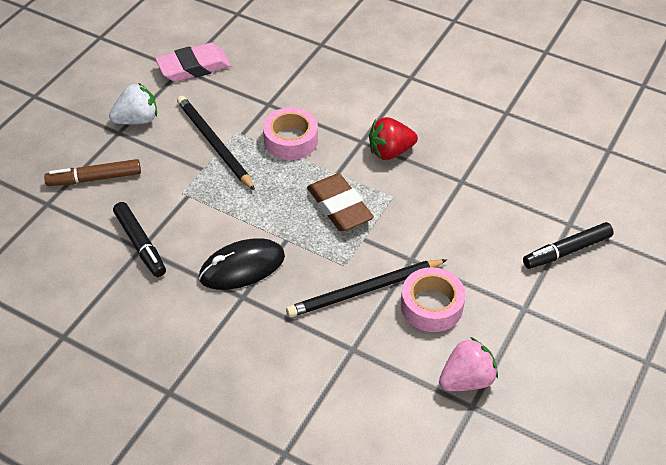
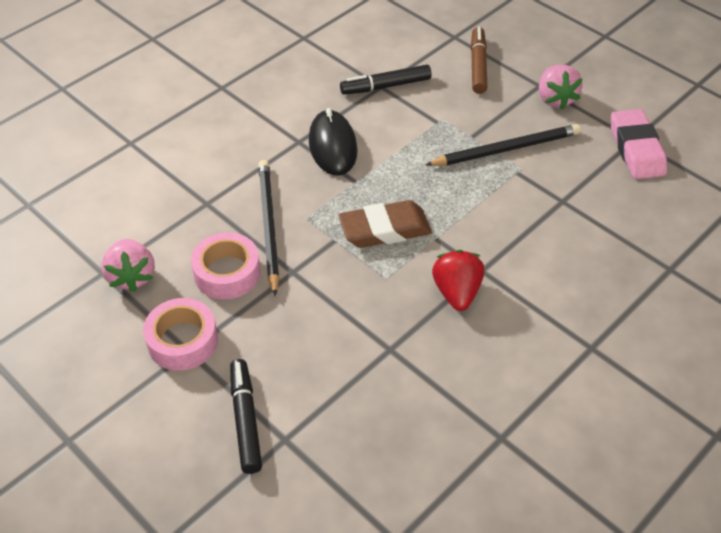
camera: 105 degrees right, 0 degrees up
(137, 120) = (555, 99): white strawberry -> pink strawberry
(291, 140) = (498, 209): pink tape -> pink tape (182, 341)

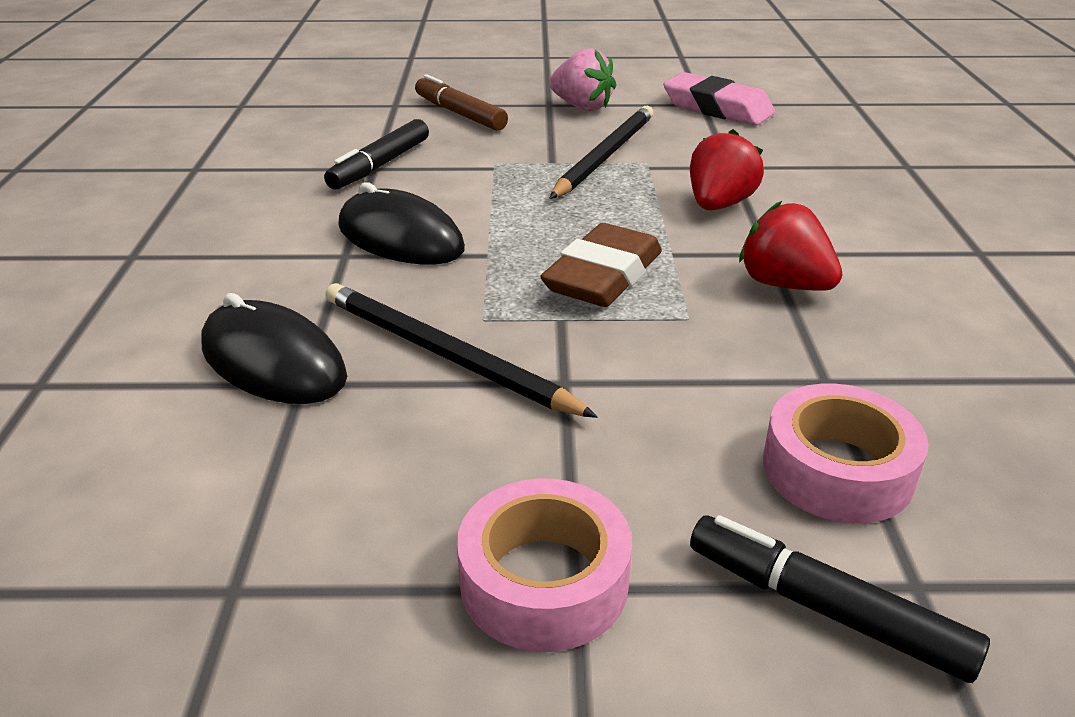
camera: 45 degrees left, 15 degrees down
(132, 276) = (303, 556): pink strawberry -> none
(209, 186) = (273, 362): none -> black mouse
(227, 273) = (470, 442): pink tape -> pink tape (837, 470)
(509, 224) = (719, 205): none -> red strawberry

